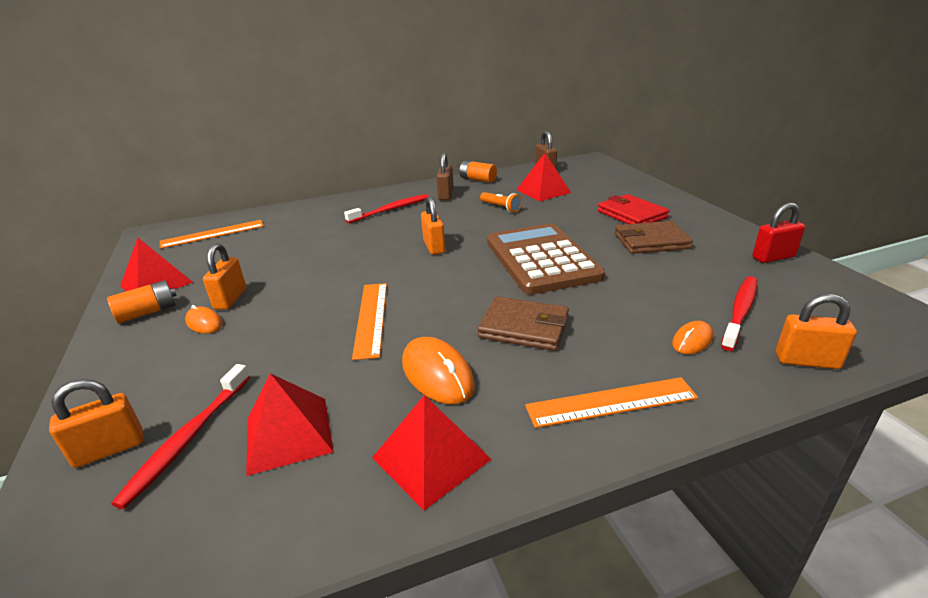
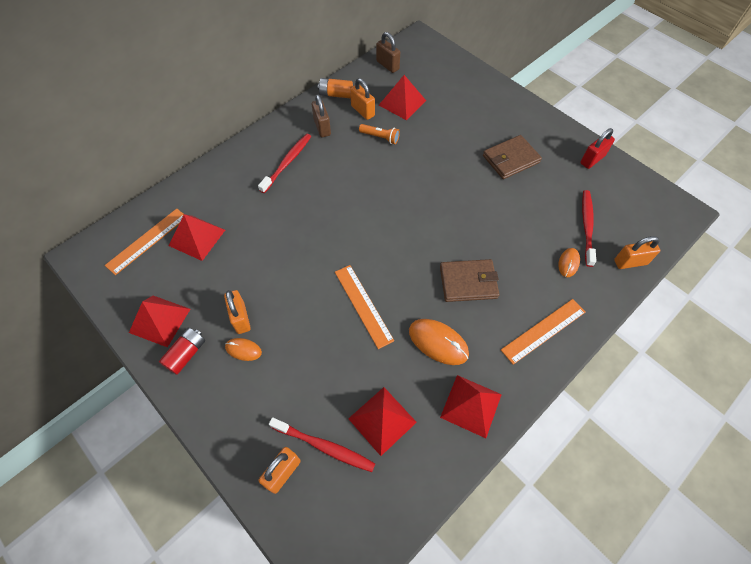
camera: 25 degrees left, 30 degrees up
(147, 312) = (186, 354): orange battery -> red battery
(188, 439) = (324, 447): red toothbrush -> red toothbrush turned 60 degrees counterclockwise
(256, 239) = (197, 237): none -> red pyramid
(434, 247) = (357, 208): orange padlock -> orange padlock (362, 111)
(541, 259) = (445, 203): brown calculator -> none
(631, 214) = (485, 125): red wallet -> none

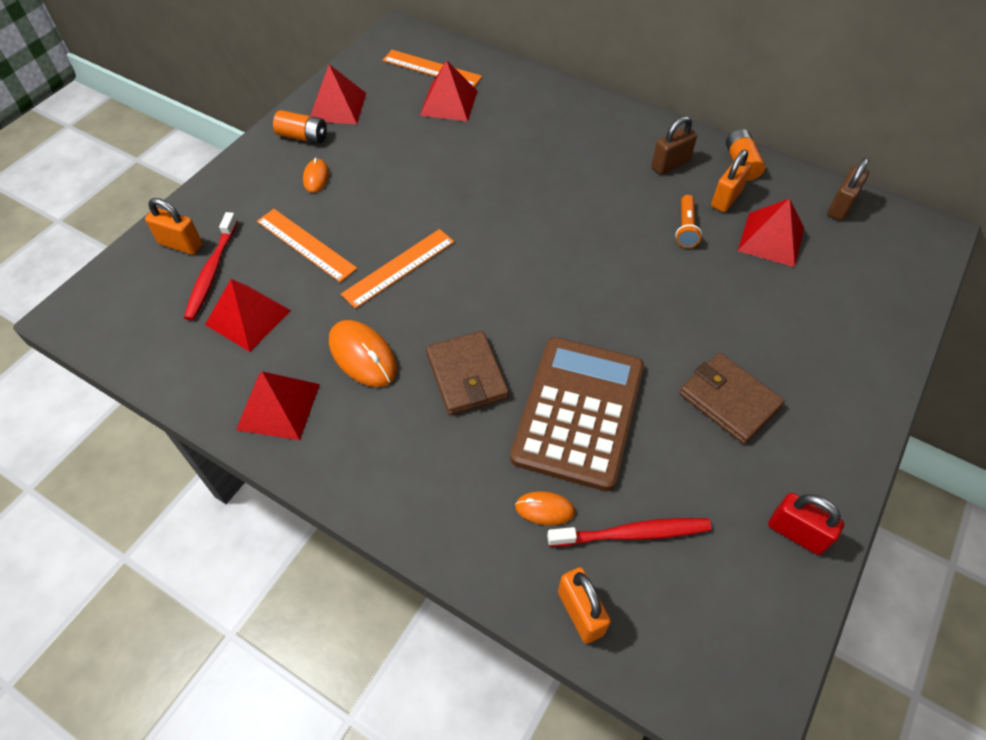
camera: 75 degrees right, 5 degrees down
(186, 354) = (303, 136): red battery -> orange battery
(241, 318) = (354, 165): orange padlock -> none
(287, 162) = (592, 146): red toothbrush -> none
(438, 342) = (363, 355): orange mouse -> orange mouse turned 60 degrees counterclockwise
(506, 230) = (578, 412): none -> brown calculator
(543, 331) = (409, 483): orange ruler -> orange ruler (306, 244)

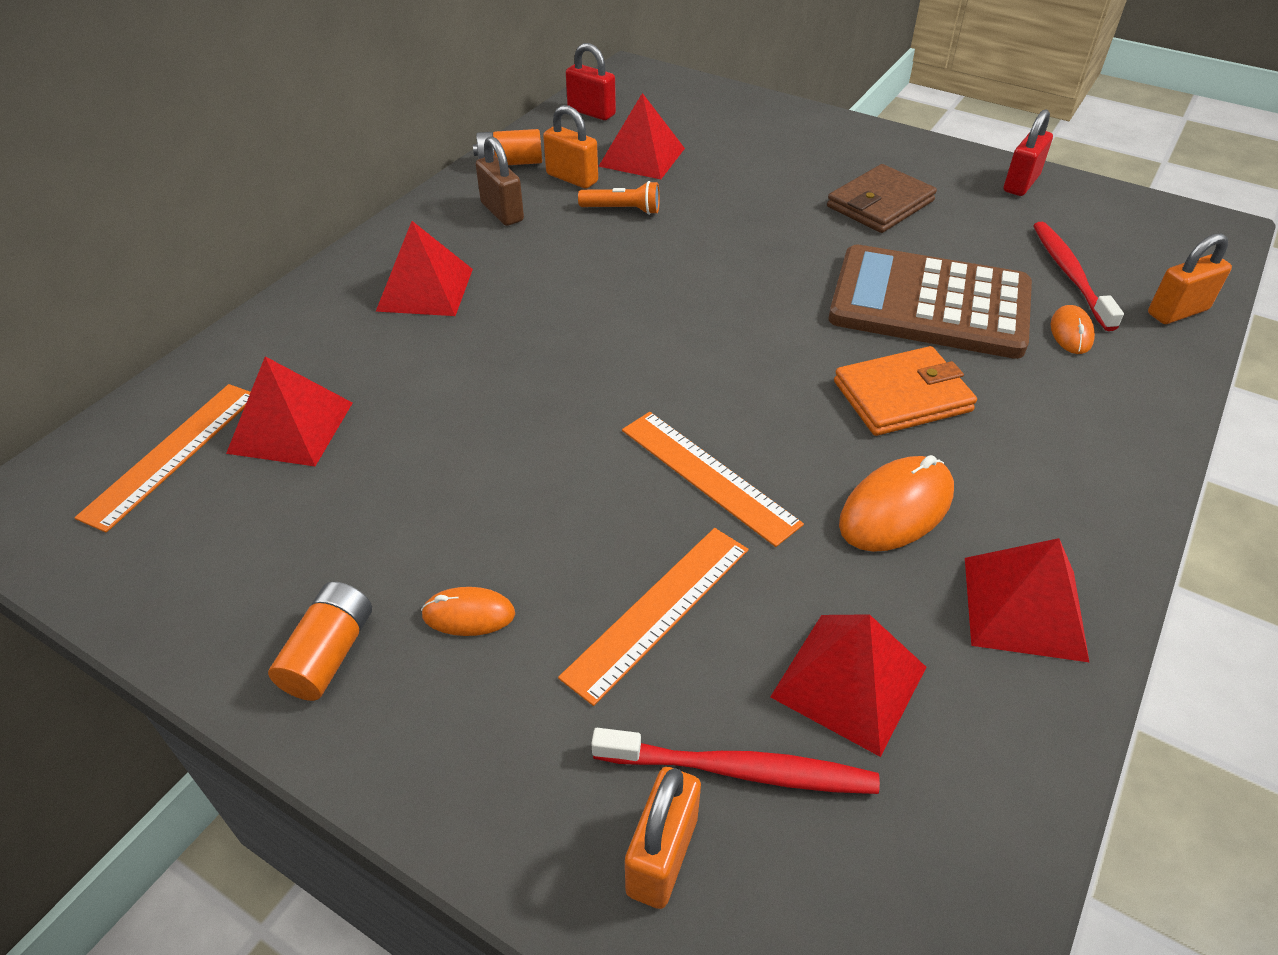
camera: 90 degrees left, 10 degrees down
(337, 107) = (242, 599): red pyramid -> red pyramid (425, 289)
(467, 375) = (902, 396): brown wallet -> orange wallet
(840, 207) = (591, 112): brown padlock -> red padlock

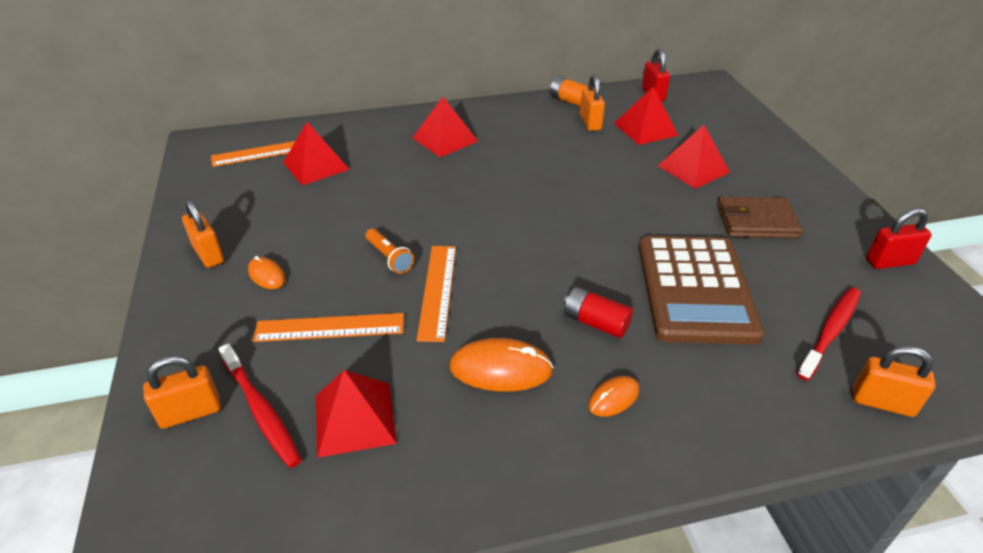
camera: 45 degrees right, 5 degrees down
(329, 654) = (208, 254): orange battery -> orange padlock
(502, 212) = (531, 122): brown padlock -> none
(622, 210) = (592, 150): orange flashlight -> orange flashlight (389, 258)
(902, 396) = (595, 322): orange wallet -> red battery
(929, 304) = (695, 289): brown calculator -> brown calculator turned 150 degrees counterclockwise
(1024, 607) = (487, 462): red pyramid -> red pyramid (693, 169)
(1071, 333) = (769, 362): orange mouse -> orange mouse (613, 398)

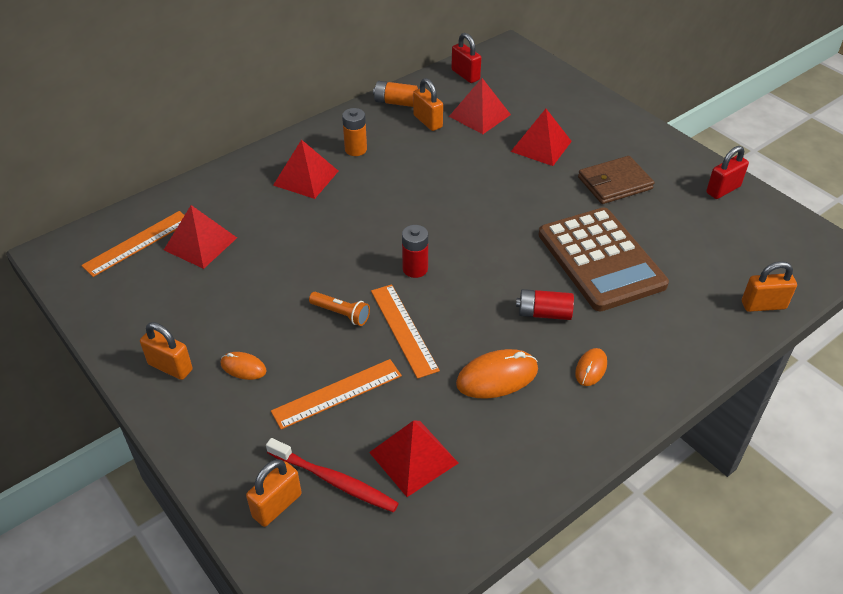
camera: 25 degrees left, 5 degrees up
(489, 240) = (415, 269): none -> red battery
(506, 128) = (356, 149): none -> orange battery
(830, 331) = (708, 262): red toothbrush -> none

